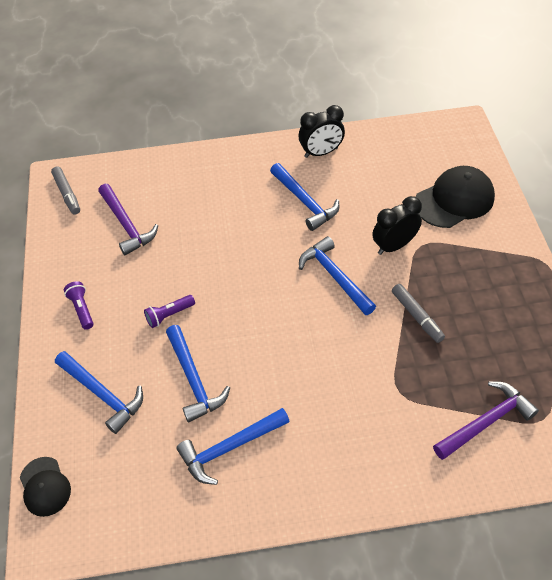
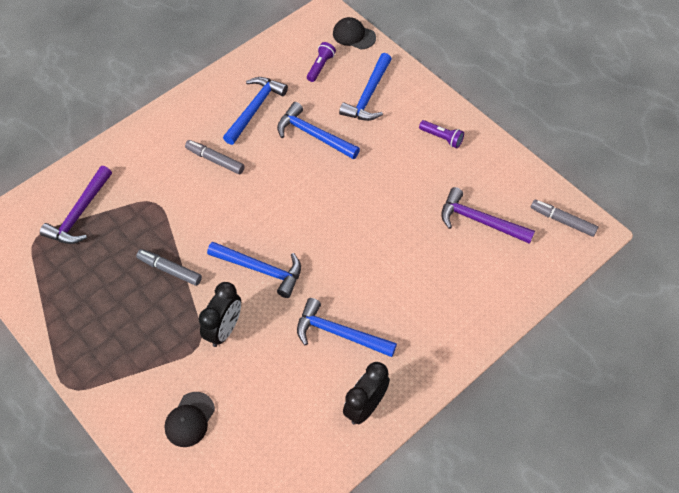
camera: 145 degrees right, 5 degrees up
(102, 394) = (368, 95): blue hammer -> blue hammer turned 75 degrees counterclockwise
(169, 315) = (371, 168): purple flashlight -> purple flashlight (320, 66)
(311, 407) = (215, 160): none -> grey marker
(454, 200) = (189, 419): black cap -> black cap, size x0.58

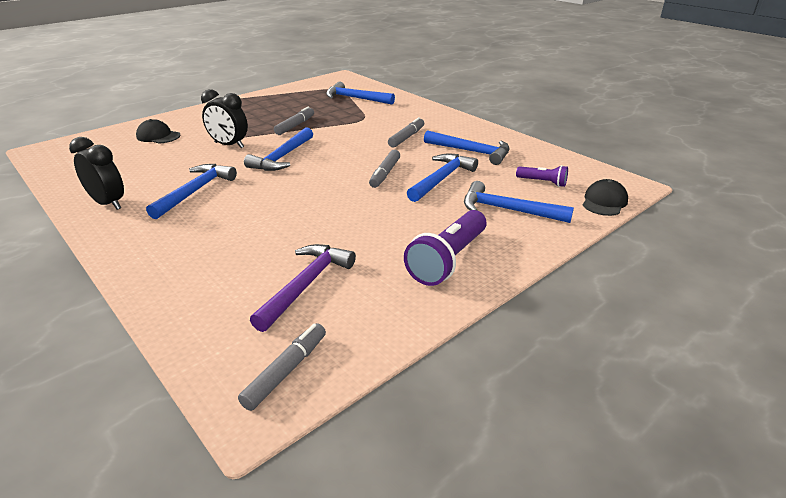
camera: 90 degrees right, 25 degrees down
(80, 213) = (355, 98): purple hammer -> blue hammer
(302, 178) = (385, 174): none -> grey marker
(442, 138) = (448, 260): purple flashlight -> purple flashlight, size x1.85

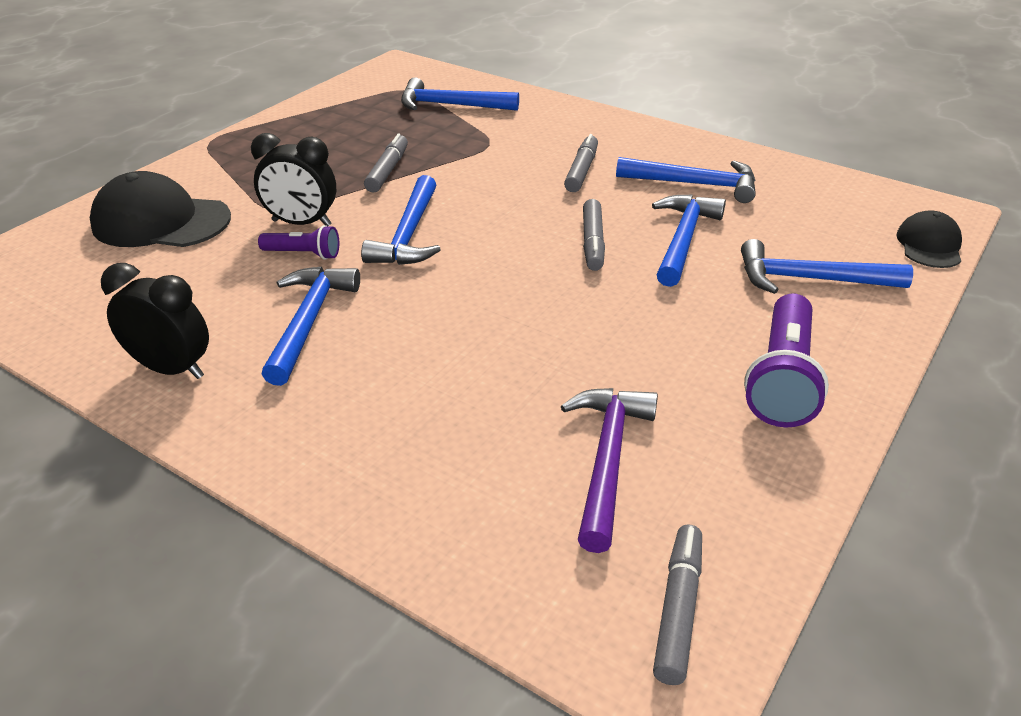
camera: 15 degrees left, 5 degrees up
(158, 136) = (161, 221): black cap -> black cap, size x1.71
(543, 182) = (828, 224): purple flashlight -> purple flashlight (303, 254)

